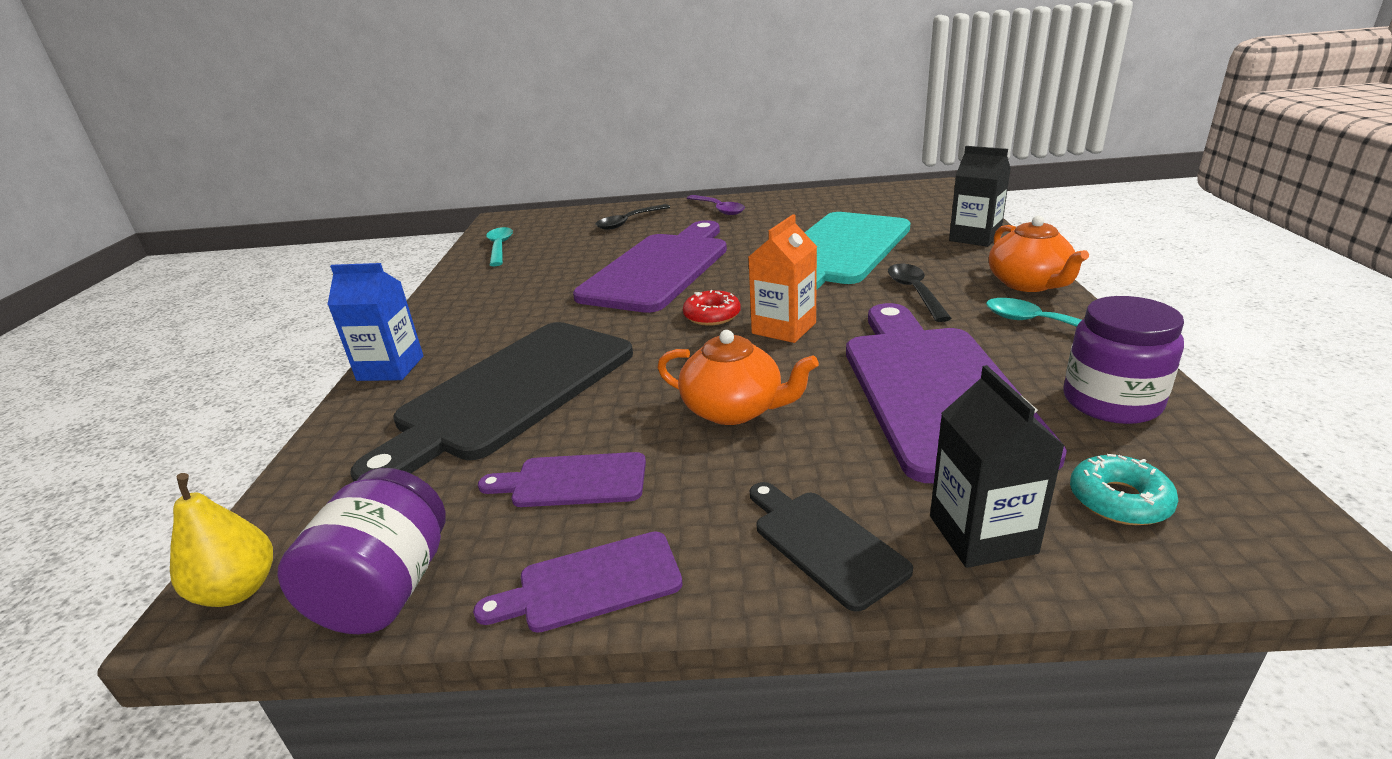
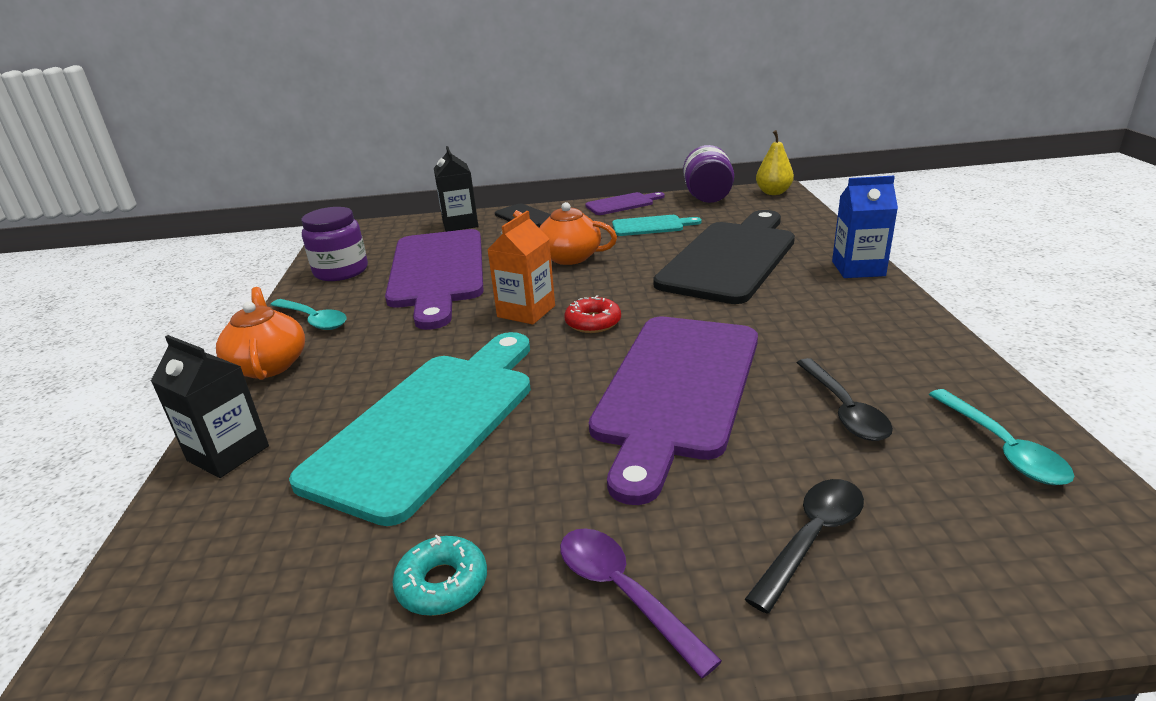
camera: 175 degrees right, 0 degrees up
(573, 481) = (651, 226): purple cutting board -> turquoise cutting board
(915, 292) = (386, 352): black spoon -> black spoon (843, 409)
(1119, 500) = (392, 236): turquoise donut -> turquoise donut (442, 584)

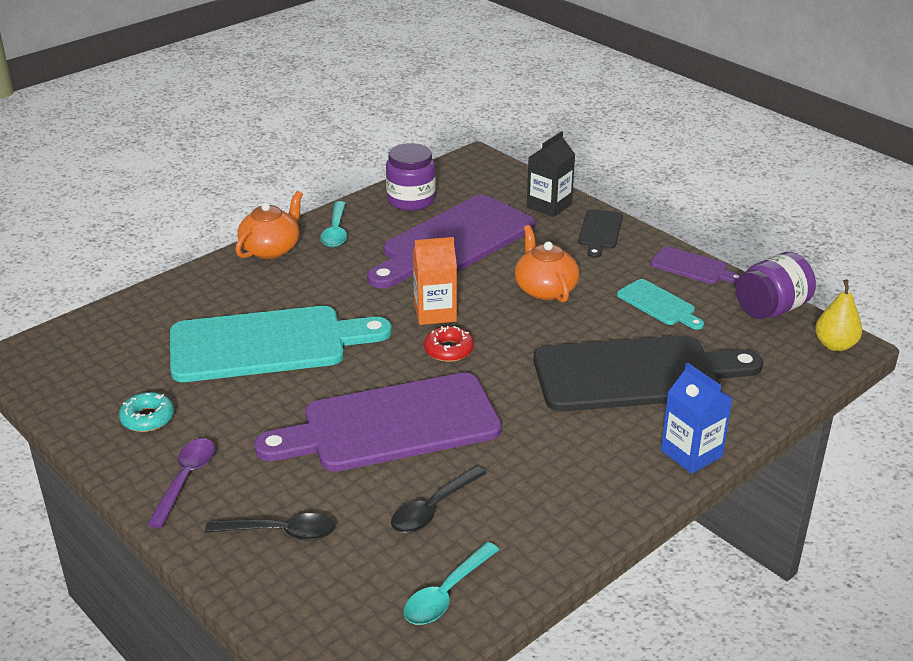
camera: 50 degrees right, 5 degrees up
(228, 453) = (182, 291): black carton -> none

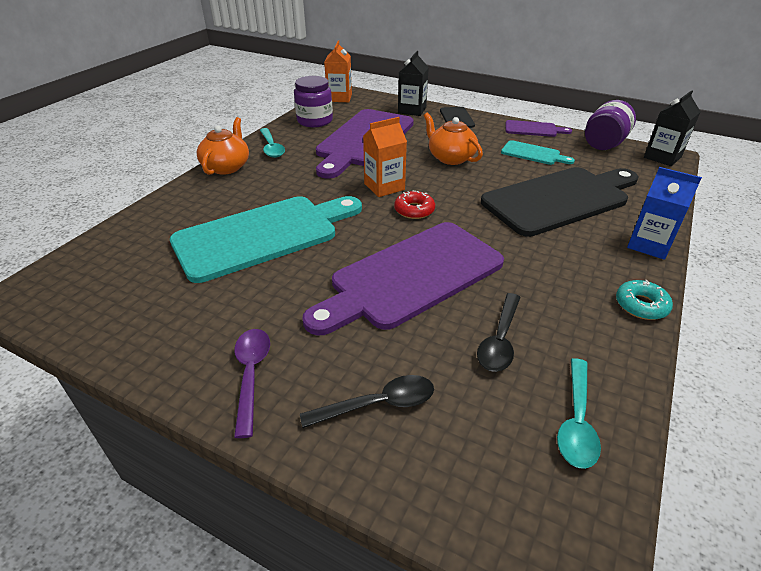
camera: 20 degrees left, 5 degrees up
(147, 418) = (182, 323): turquoise donut -> turquoise donut (641, 305)
(465, 167) = (339, 98): none -> orange carton
(835, 345) = (662, 157): yellow pear -> black carton

